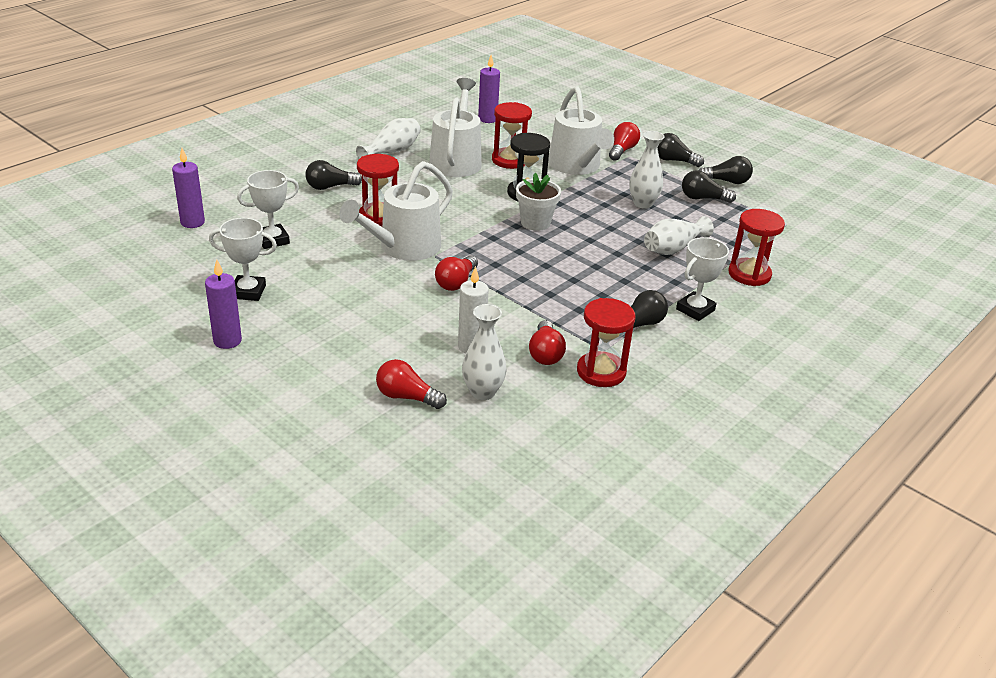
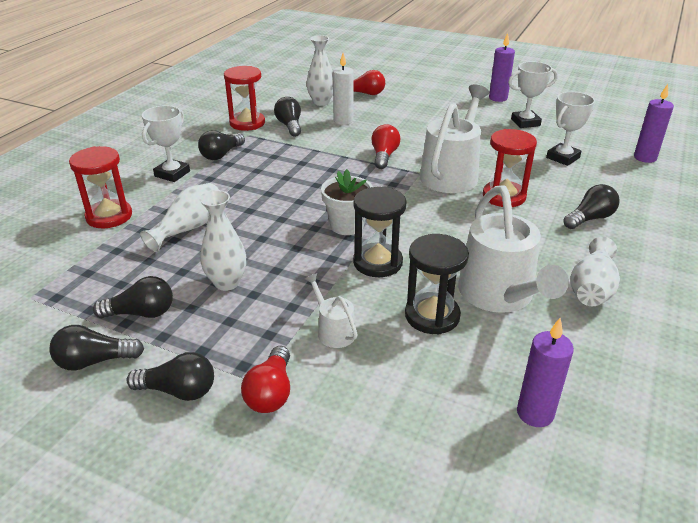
camera: 165 degrees right, 0 degrees up
(509, 160) = (432, 316): red hourglass -> black hourglass
(545, 353) = (290, 126): red light bulb -> black light bulb
(576, 166) = (333, 331): white watering can -> white watering can, size x0.47

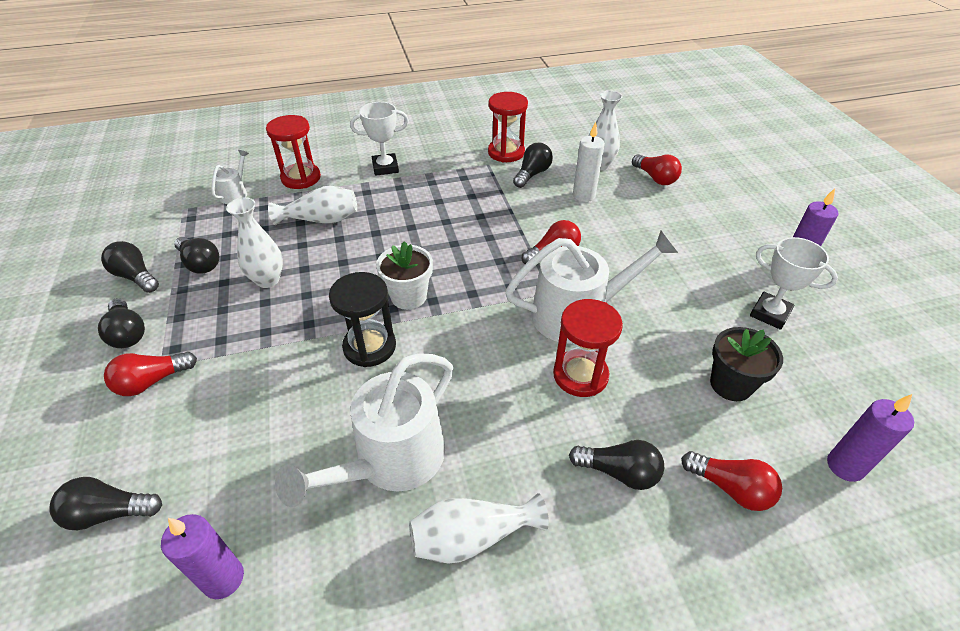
camera: 50 degrees right, 10 degrees up
(221, 155) = (440, 171): black light bulb -> black light bulb (109, 513)
(333, 331) = (250, 373): white watering can -> white watering can (235, 193)
(432, 316) = (318, 426): black hourglass -> none
(563, 158) = (731, 384): white trophy -> black flower pot
(631, 192) = (730, 488): none -> red light bulb

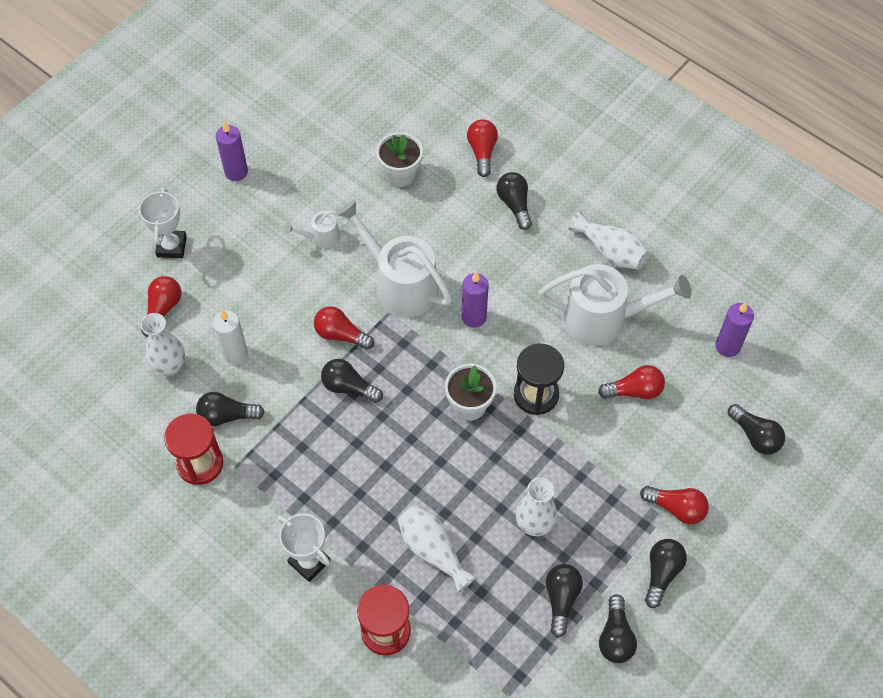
camera: 125 degrees left, 15 degrees up
(235, 193) = (456, 672): white watering can -> white watering can (321, 237)
(286, 430) = (634, 391): none -> red light bulb
(498, 237) = (348, 387): none -> black light bulb
(580, 375) = (457, 255): red hourglass -> none
(731, 384) = (400, 174): black flower pot -> white flower pot
(770, 314) = (310, 172): white trophy -> white trophy (171, 246)
(845, 466) = (424, 107): purple candle -> purple candle (474, 317)

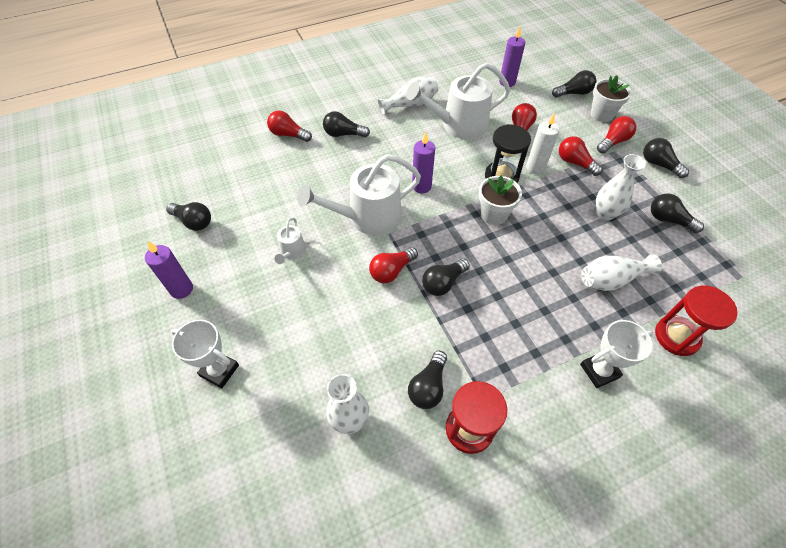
camera: 65 degrees left, 5 degrees down
(163, 309) = (283, 403): red light bulb -> red light bulb (575, 163)
(235, 353) = (367, 356): white candle -> white candle (535, 168)
(400, 174) = (271, 183): white flower pot -> white flower pot (601, 114)
(603, 318) = (459, 125): white watering can -> white watering can turned 135 degrees counterclockwise
(615, 637) = (702, 203): black light bulb -> black light bulb (193, 222)

